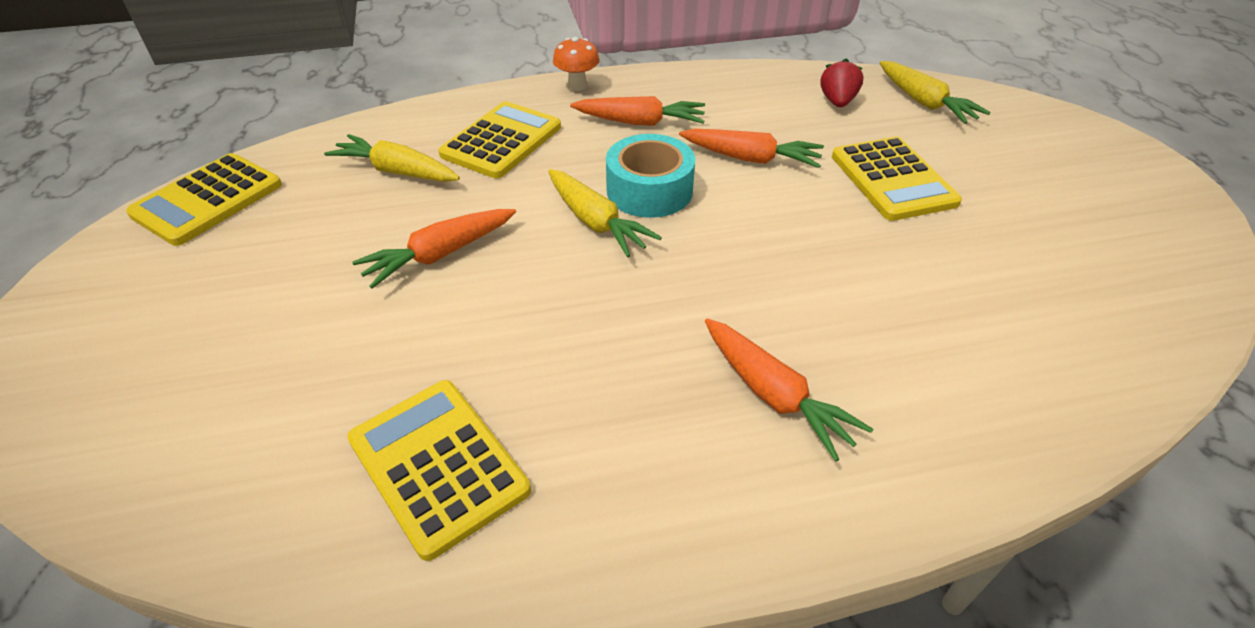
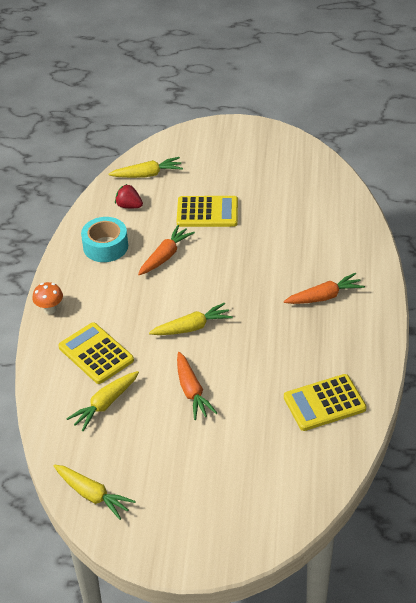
camera: 70 degrees left, 0 degrees up
(207, 200) = (92, 495): yellow calculator -> yellow carrot
(640, 122) = (107, 290): orange carrot -> none
(649, 190) = (174, 301): turquoise tape -> turquoise tape (105, 246)

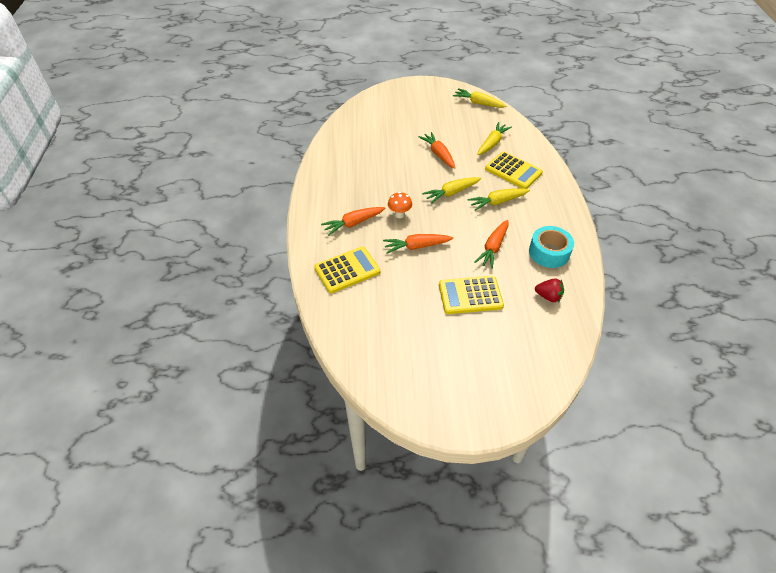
camera: 170 degrees right, 5 degrees up
(50, 309) = (564, 197): orange mushroom -> orange mushroom (399, 214)
(147, 174) = (547, 337): yellow carrot -> yellow carrot (497, 202)
(252, 264) = (416, 246): none -> orange carrot
(324, 403) = (350, 154): yellow calculator -> yellow calculator (347, 270)

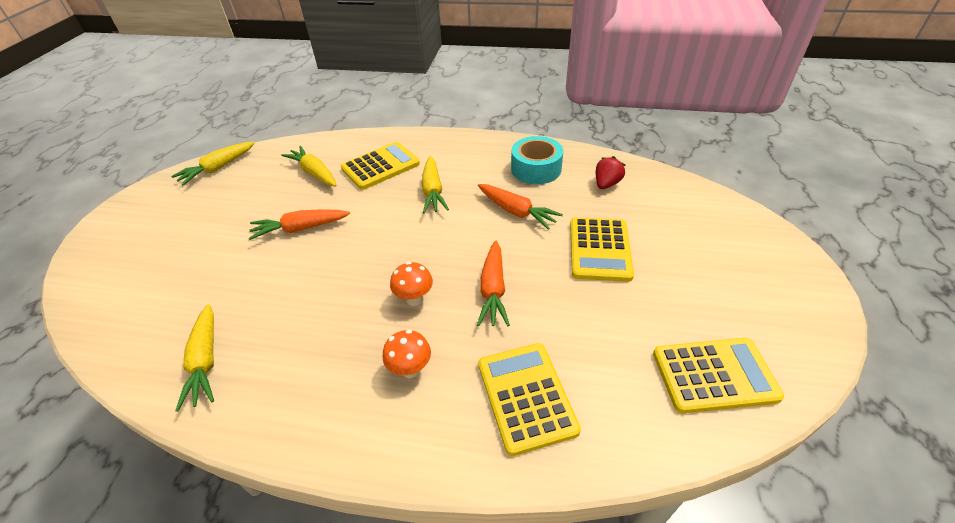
camera: 75 degrees left, 5 degrees down
(353, 223) = (410, 369): orange carrot -> orange mushroom
(379, 353) = (714, 375): none -> yellow calculator
(451, 193) = (393, 231): yellow carrot -> yellow carrot (205, 361)

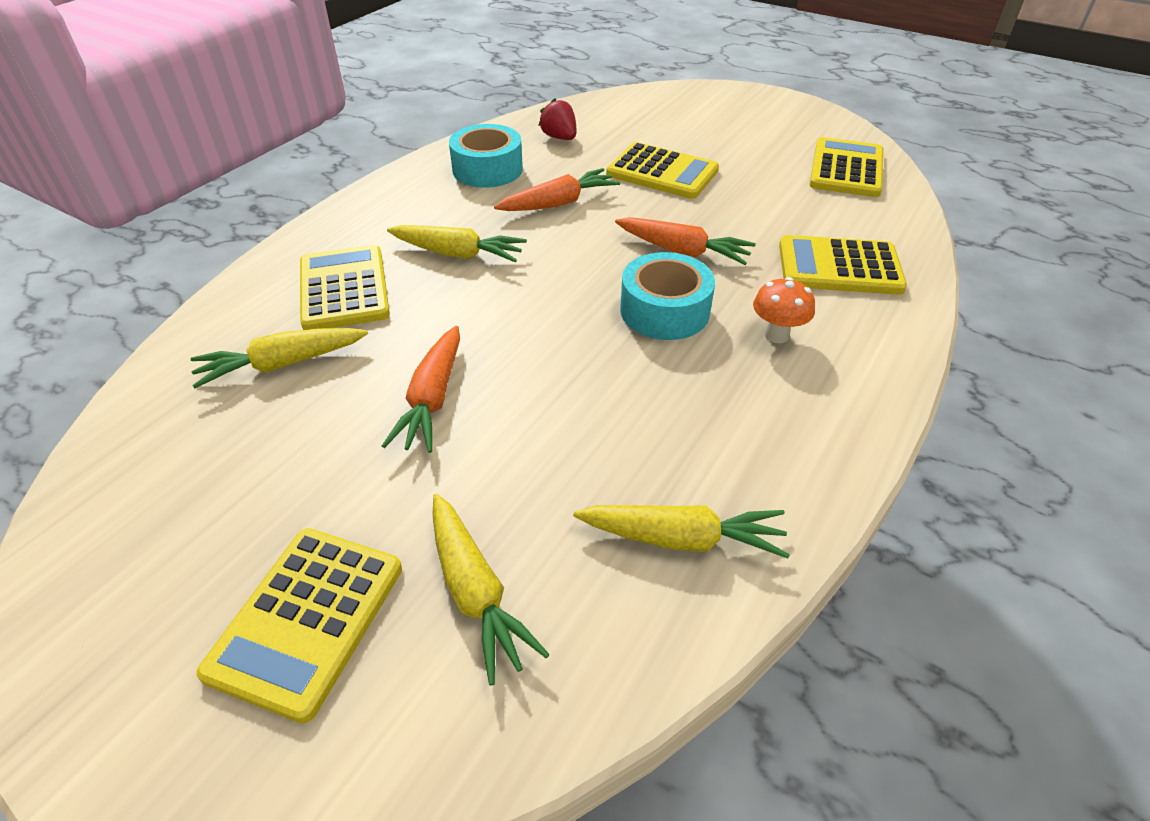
camera: 70 degrees left, 0 degrees up
(159, 244) = (306, 619): none -> yellow calculator
(218, 168) = (103, 507): yellow carrot -> yellow carrot (475, 592)
(414, 299) = (664, 311): orange mushroom -> turquoise tape

